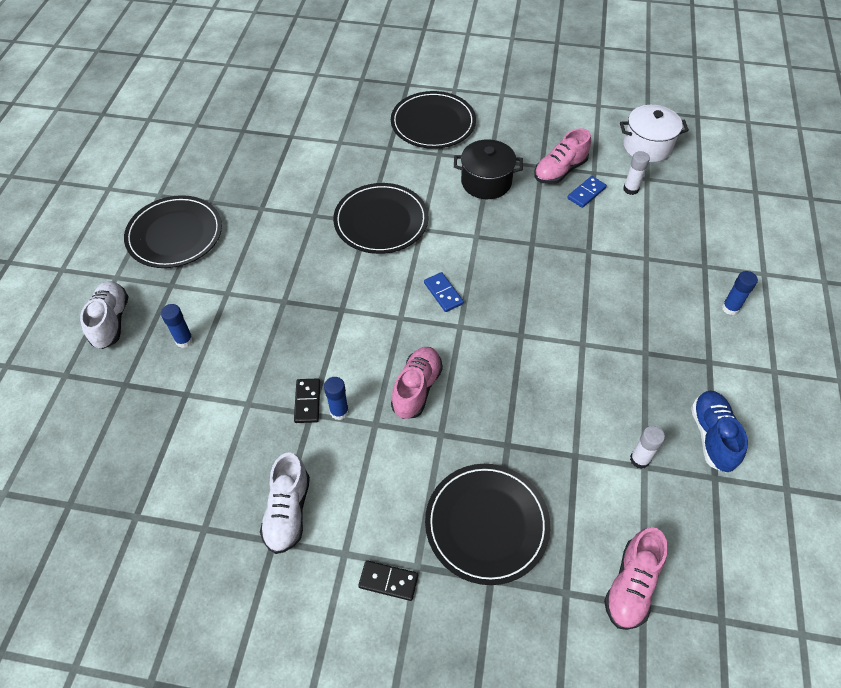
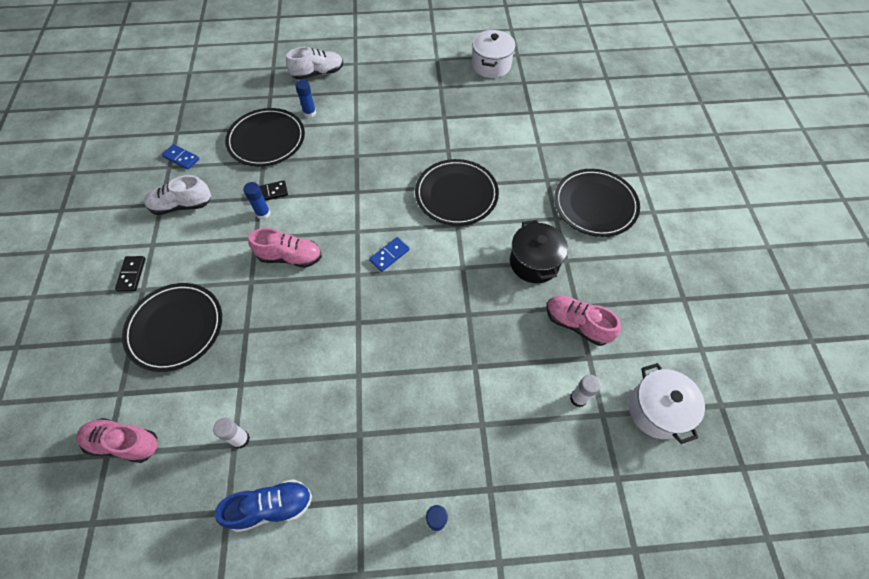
camera: 75 degrees right, 5 degrees up
(175, 234) = (401, 79): black plate -> black plate (266, 140)
(200, 150) = (491, 65): none -> white pot
(586, 193) = (554, 354): blue domino -> blue domino (181, 158)

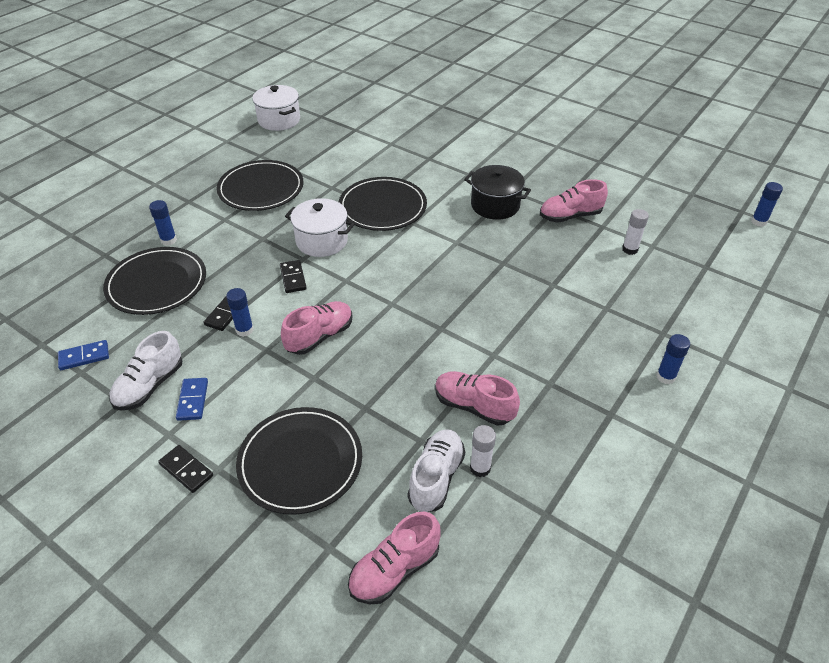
camera: 50 degrees left, 15 degrees down
(271, 507) = (568, 478): blue shoe -> none
(296, 396) = (473, 406): none -> pink shoe
(318, 73) = (128, 211): white shoe -> white shoe (436, 478)
(333, 201) = (293, 278): none -> black domino
(389, 255) = (395, 275): blue domino -> blue domino (192, 400)
(595, 205) = (480, 151): black plate -> black plate (261, 189)
(657, 410) = (671, 221): white pot -> white pot (322, 241)
(742, 493) = (759, 221): none -> blue glue stick

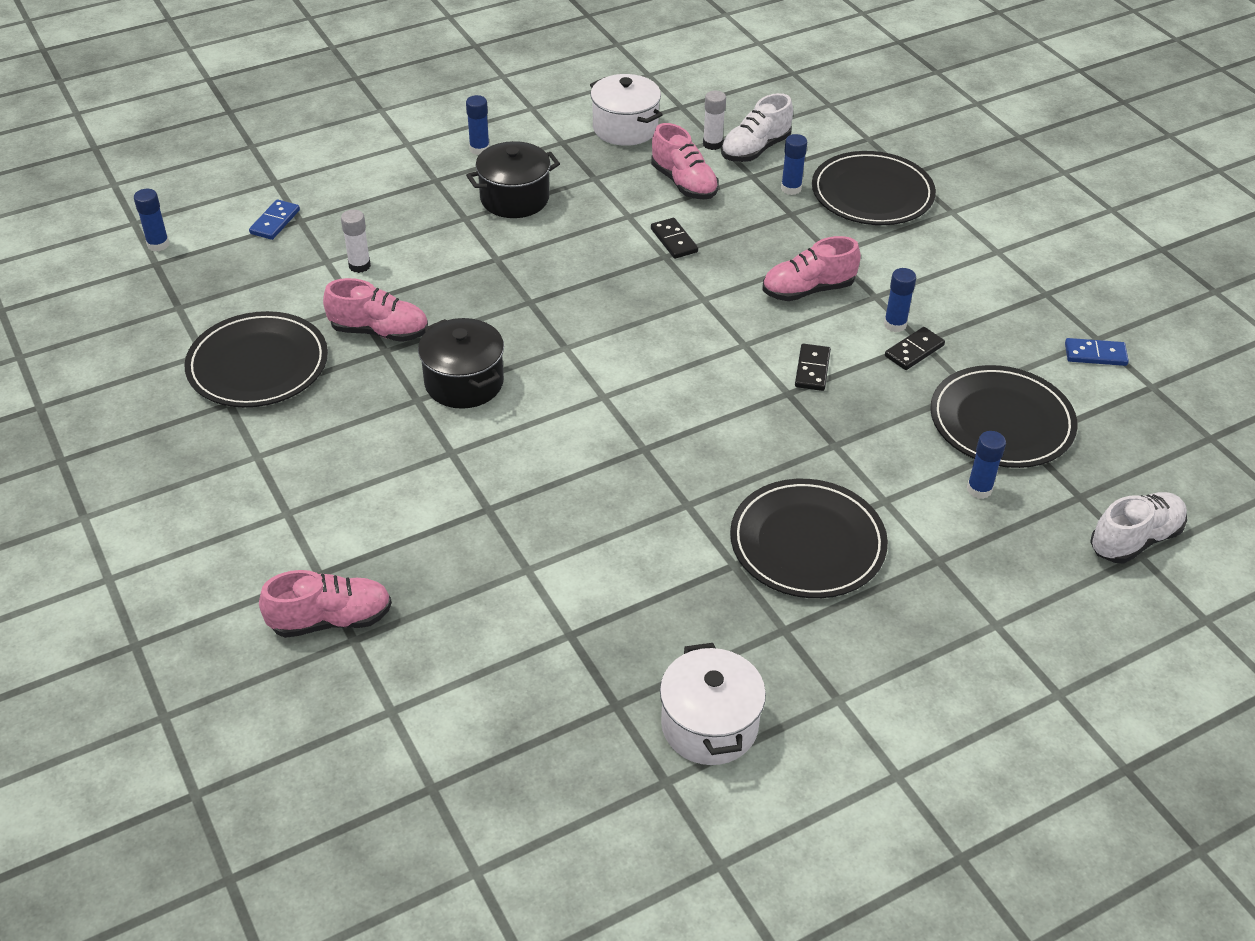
camera: 155 degrees left, 0 degrees up
(150, 386) = (1015, 300): white shoe -> white shoe (1134, 540)
(186, 470) = (982, 219): black domino -> black domino (674, 240)
(192, 400) = (969, 272): blue domino -> blue domino (275, 222)
(322, 241) = (749, 411): white pot -> white pot (625, 128)
(378, 438) = (791, 188): none -> blue glue stick
(382, 207) = (629, 437): black plate -> black plate (258, 364)
(394, 570) = (822, 114): pink shoe -> pink shoe (331, 620)
(589, 338) = (514, 198): none -> black pot

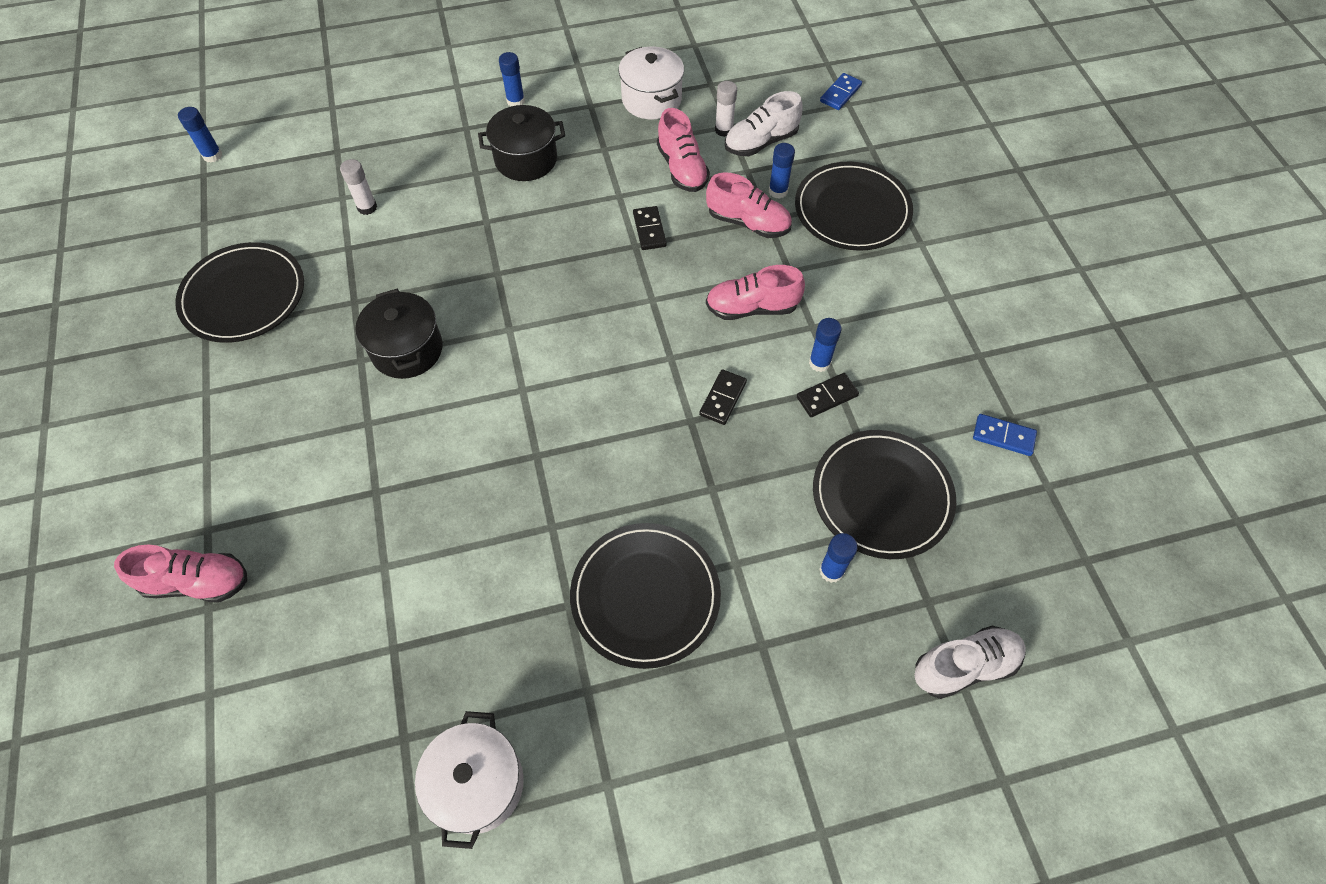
camera: 15 degrees right, 15 degrees up
(275, 222) = (315, 149): blue domino -> blue domino (840, 93)
(380, 331) = (357, 280): pink shoe -> pink shoe (748, 223)

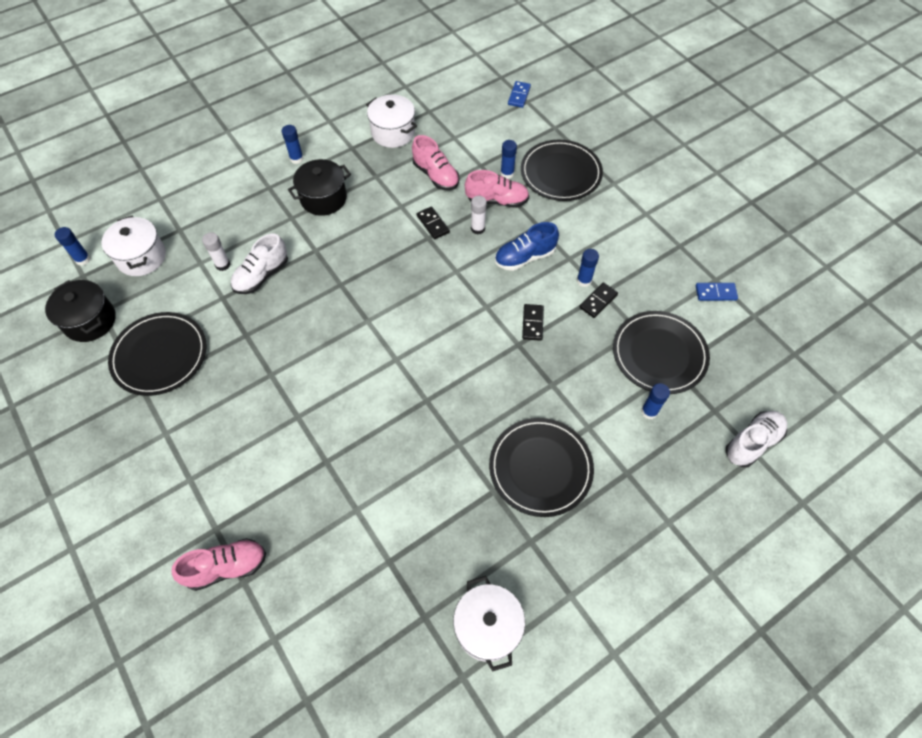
camera: 20 degrees left, 0 degrees up
(278, 171) = (141, 257): none -> white pot
(407, 350) = (301, 357): black pot -> black pot (90, 321)
(724, 130) = (452, 141): white glue stick -> white glue stick (478, 228)
(751, 308) = (524, 257): pink shoe -> blue shoe
(760, 142) = (481, 143): white shoe -> white shoe (262, 275)

